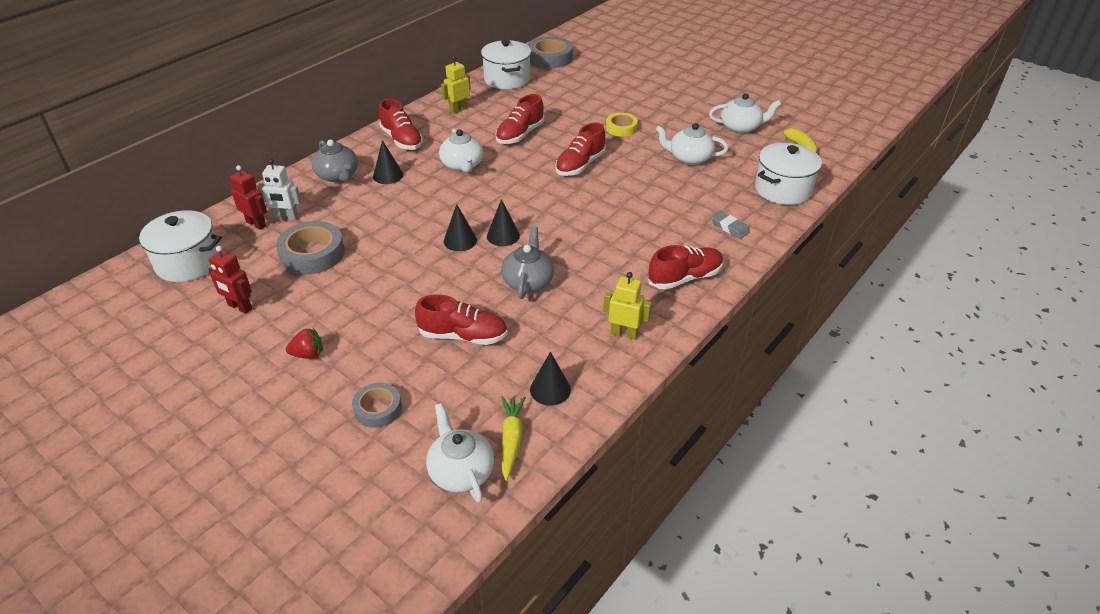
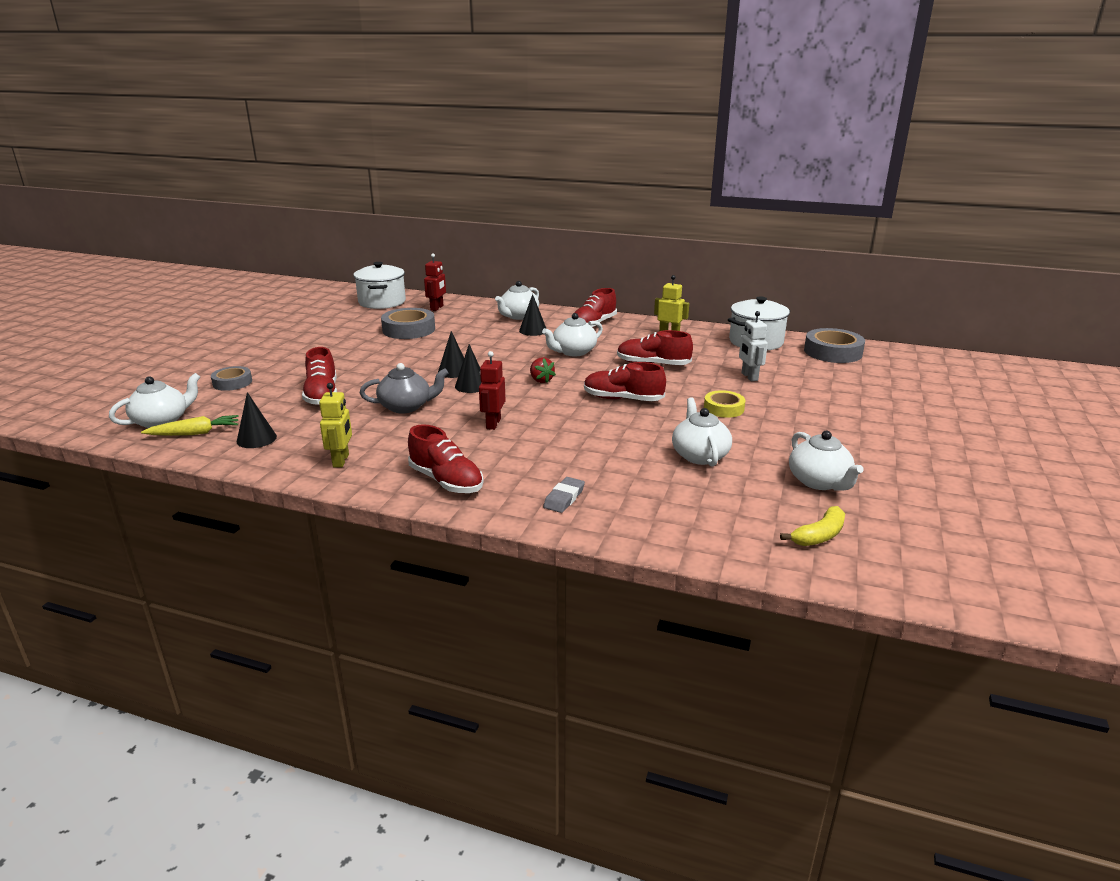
camera: 70 degrees right, 15 degrees down
(239, 307) = (338, 324): red robot -> red robot (493, 424)
(286, 217) = (450, 314): white robot -> white robot (749, 377)
(308, 354) = (290, 351): red strawberry -> red strawberry (541, 380)
(338, 176) = (518, 316): grey teapot -> white teapot
(783, 189) = (685, 529): white pot -> none

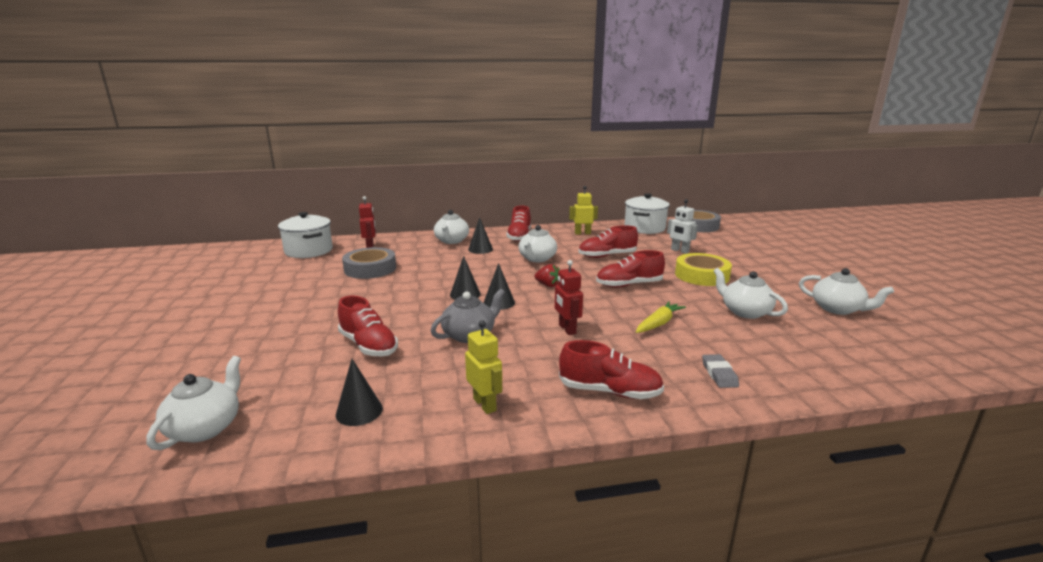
camera: 30 degrees left, 5 degrees down
(195, 433) = (271, 428): yellow carrot -> yellow carrot (658, 323)
(232, 382) = (244, 359): grey tape -> none
(723, 408) = (702, 275): yellow tape -> yellow tape, size x1.64
(819, 536) = (903, 345): yellow banana -> none

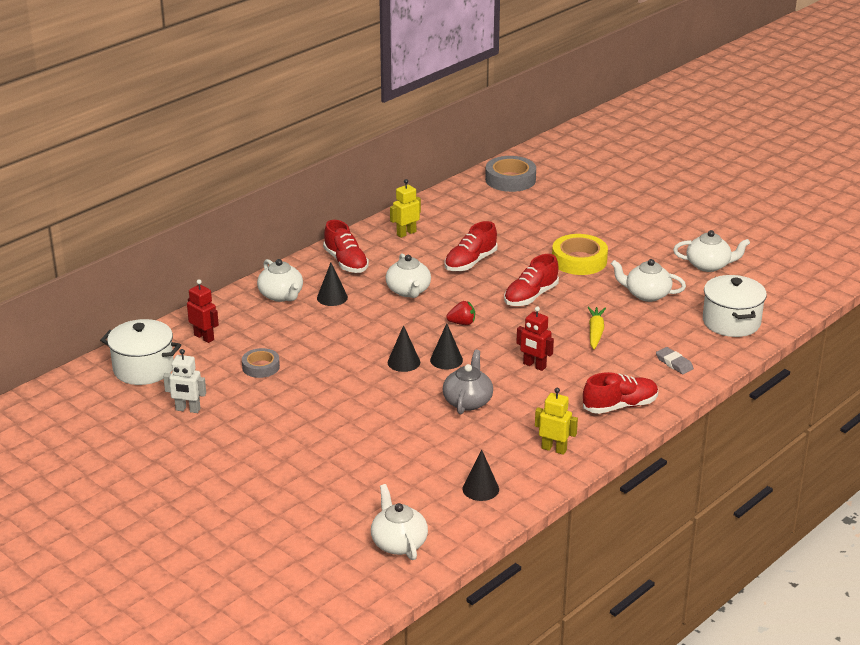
camera: 35 degrees left, 10 degrees up
(368, 345) = (404, 443): red shoe -> none
(370, 269) = (261, 367): grey tape -> grey tape, size x0.61
(644, 228) = (460, 202): white pot -> white pot (731, 322)
(679, 251) = (530, 230): white robot -> white robot (187, 409)

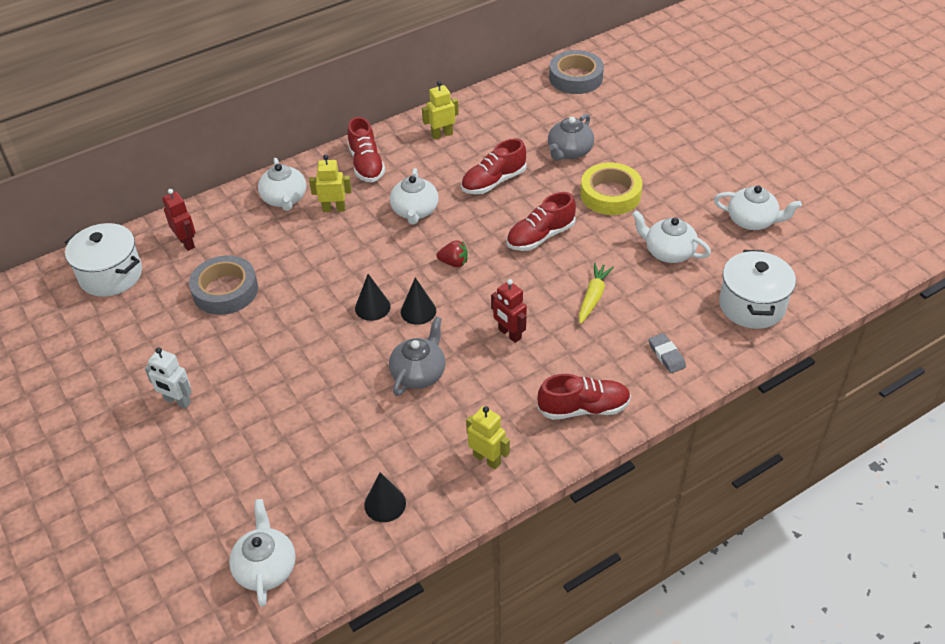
camera: 15 degrees right, 15 degrees up
(187, 409) = (129, 336): white robot -> white robot (177, 401)
(261, 367) = (225, 291): grey tape -> grey tape, size x1.64
(332, 297) = (334, 209): black cone -> yellow robot
(529, 234) = (569, 152): none -> grey teapot

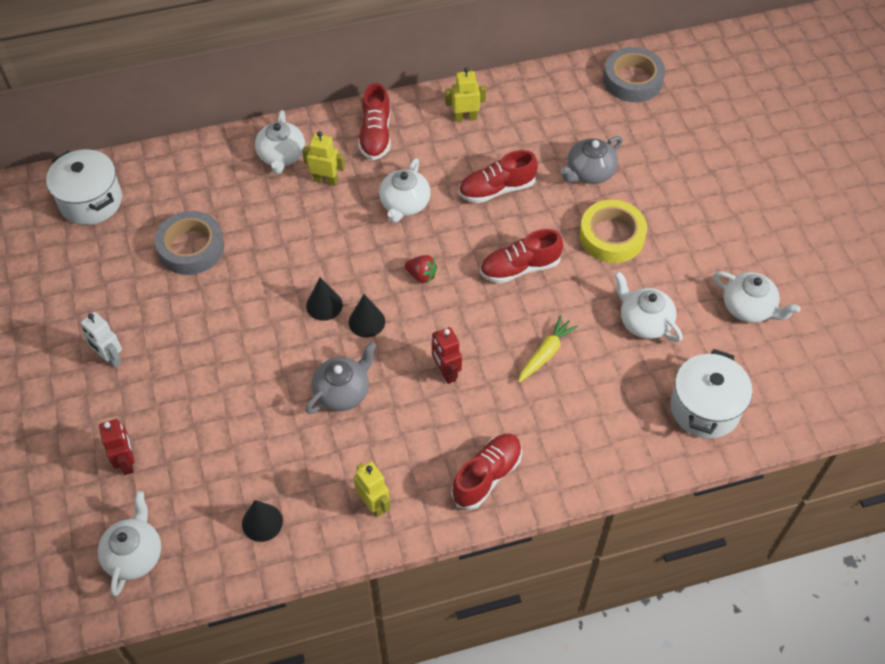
camera: 15 degrees right, 10 degrees up
(187, 243) = (172, 183): red robot -> red robot (127, 462)
(583, 408) = (487, 476): red shoe -> red shoe turned 60 degrees counterclockwise
(666, 355) = (593, 441): grey eraser -> none

